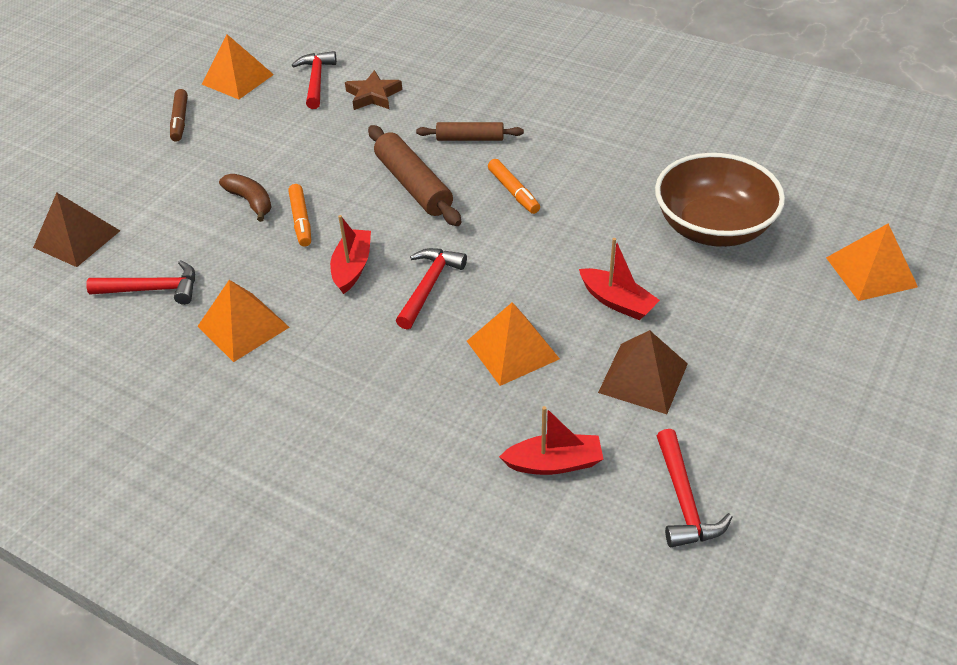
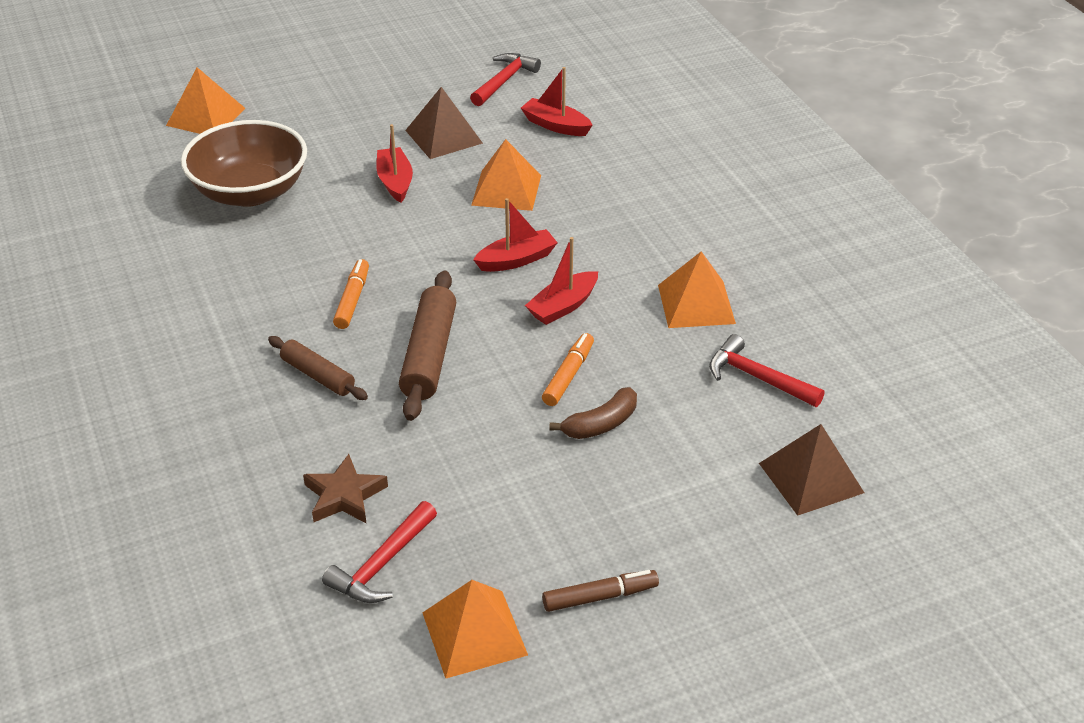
camera: 145 degrees left, 5 degrees down
(180, 120) = (600, 597): brown marker -> brown marker turned 45 degrees clockwise
(250, 201) = (600, 424): brown banana -> brown banana turned 120 degrees counterclockwise
(429, 286) = (516, 260): red hammer -> red boat

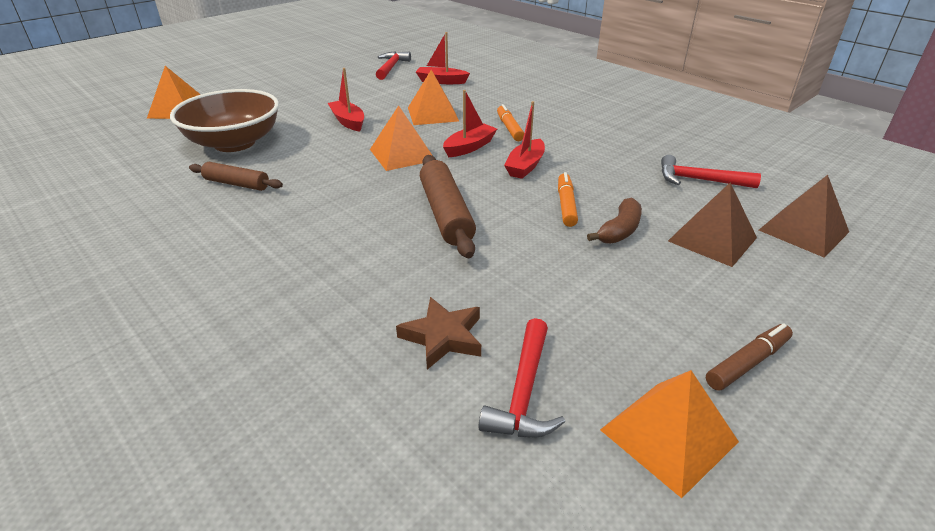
camera: 20 degrees left, 5 degrees down
(318, 375) = (358, 247): brown rolling pin -> brown rolling pin (237, 184)
(352, 300) = (357, 191): orange marker -> orange marker (509, 128)
(443, 136) = (368, 96): brown pyramid -> brown pyramid (712, 239)
(696, 304) = (615, 149): orange pyramid -> orange pyramid (402, 154)

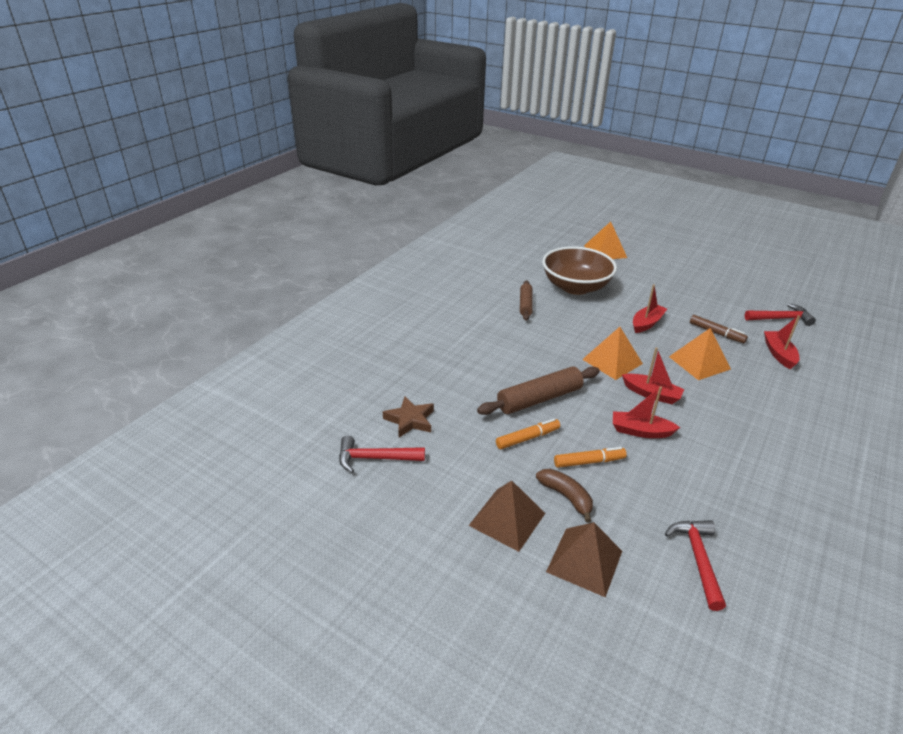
camera: 75 degrees right, 0 degrees up
(509, 128) = (709, 413): orange marker -> orange marker (527, 438)
(619, 230) = (566, 497): brown banana -> brown banana turned 150 degrees counterclockwise
(668, 436) = (354, 522): orange pyramid -> none
(747, 363) = (427, 568): brown marker -> brown marker (716, 333)
(803, 231) = (640, 642): brown pyramid -> brown pyramid (507, 519)

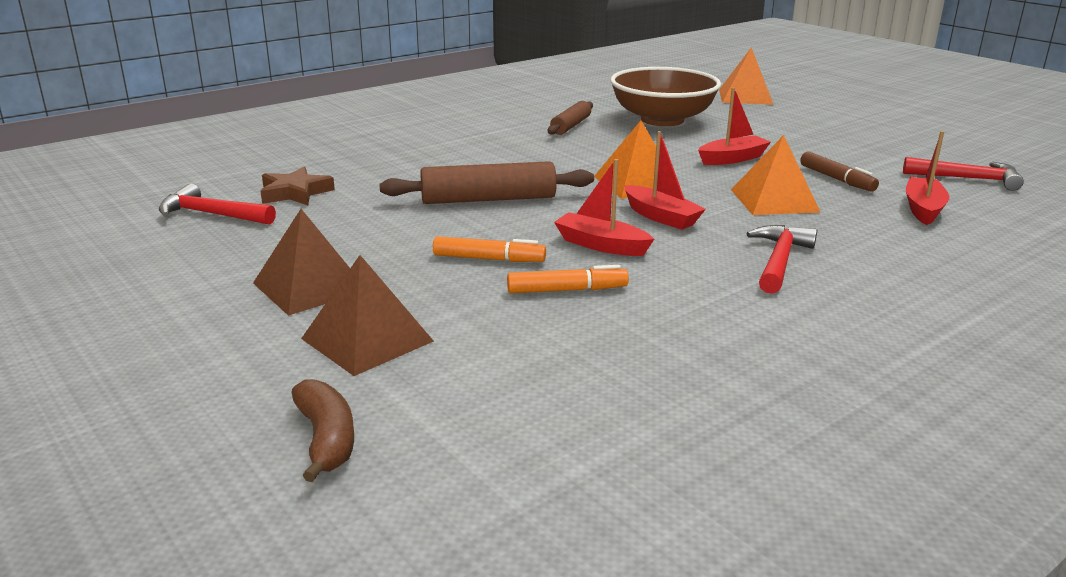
camera: 20 degrees right, 10 degrees down
(527, 438) = (428, 227): orange marker -> orange marker (567, 290)
(566, 497) = (416, 282): brown banana -> brown banana (326, 439)
(697, 559) = (540, 369): red hammer -> red hammer (779, 260)

